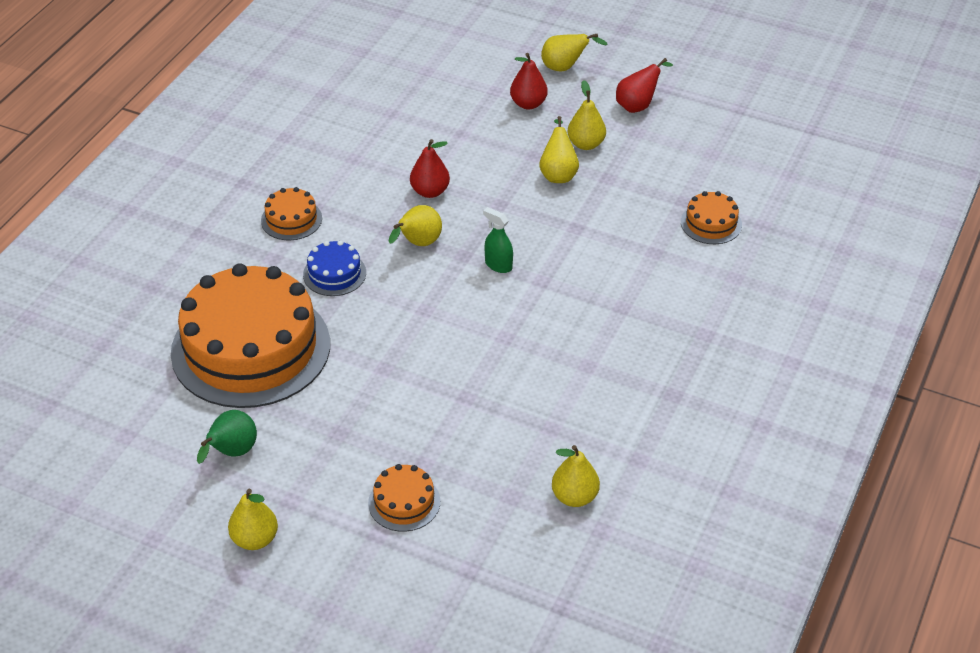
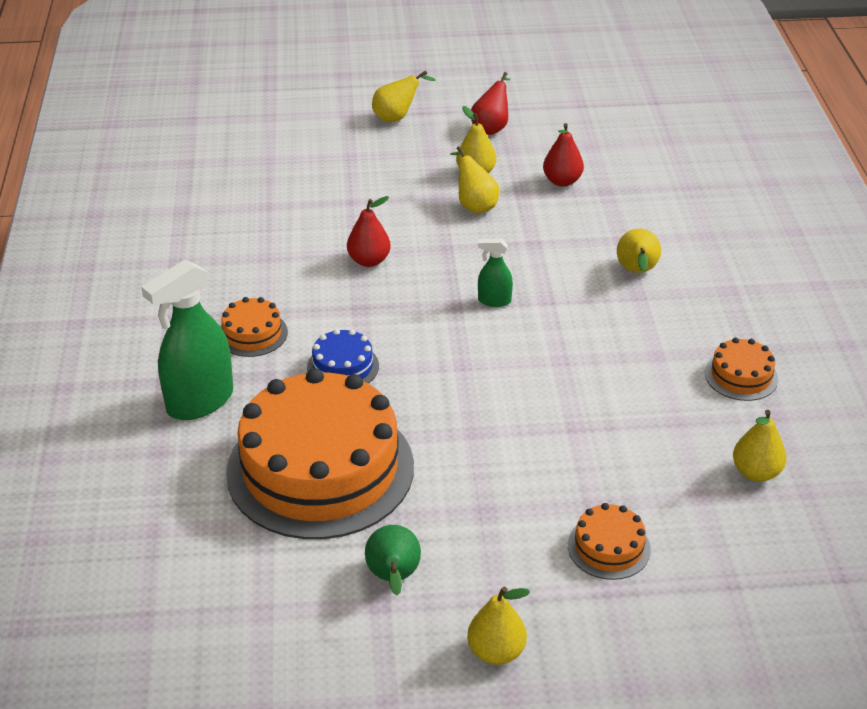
camera: 30 degrees left, 5 degrees down
(211, 259) = (200, 401): none -> green spray bottle
(418, 244) = (400, 310): yellow pear -> yellow pear (637, 272)
(528, 104) = (391, 157): red pear -> red pear (562, 181)
(711, 223) = (645, 200): orange cake -> orange cake (741, 376)

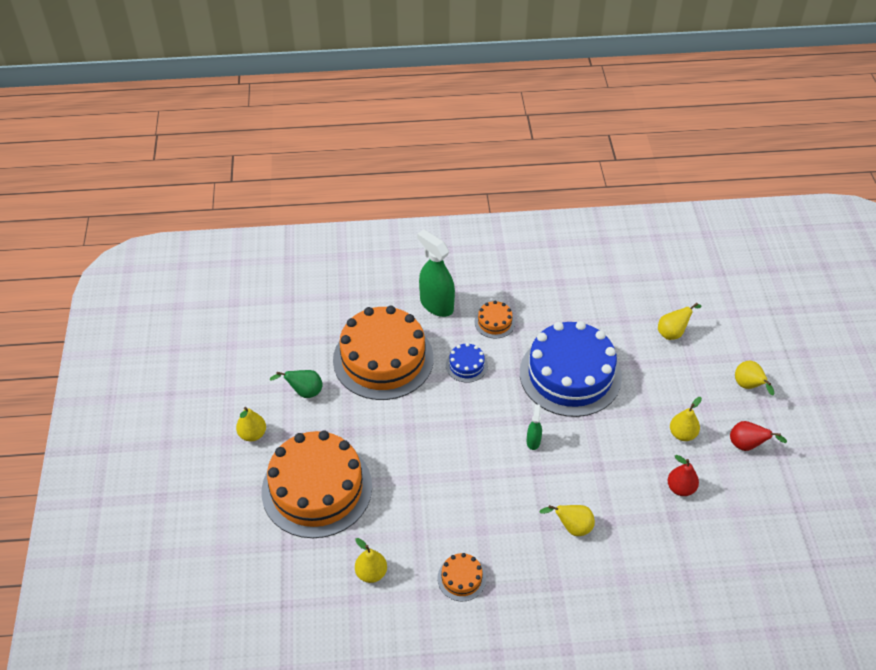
camera: 90 degrees right, 10 degrees up
(369, 261) = (570, 374): red pear -> blue cake
(474, 205) = (641, 433): yellow pear -> yellow pear (673, 333)
(609, 547) = (317, 489): orange cake -> orange cake, size x2.40

